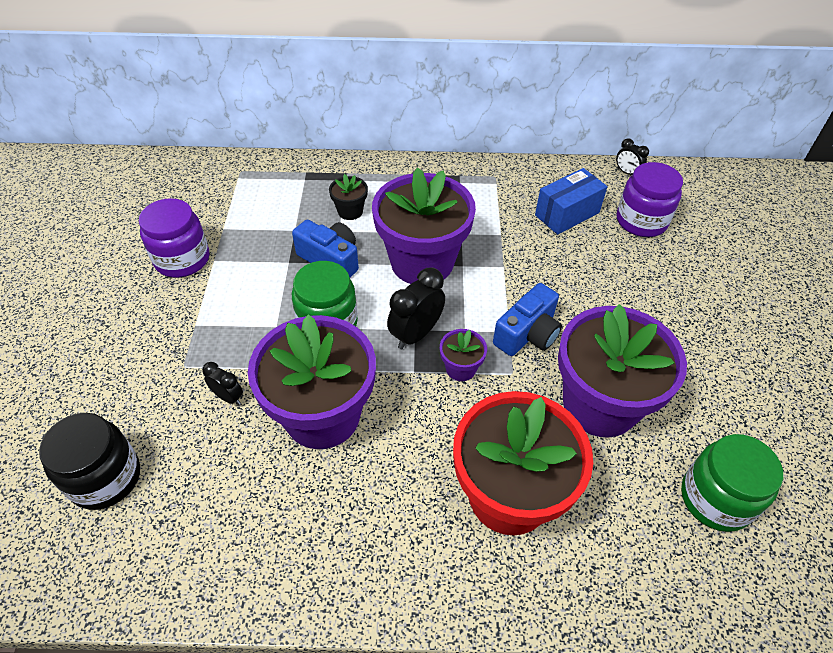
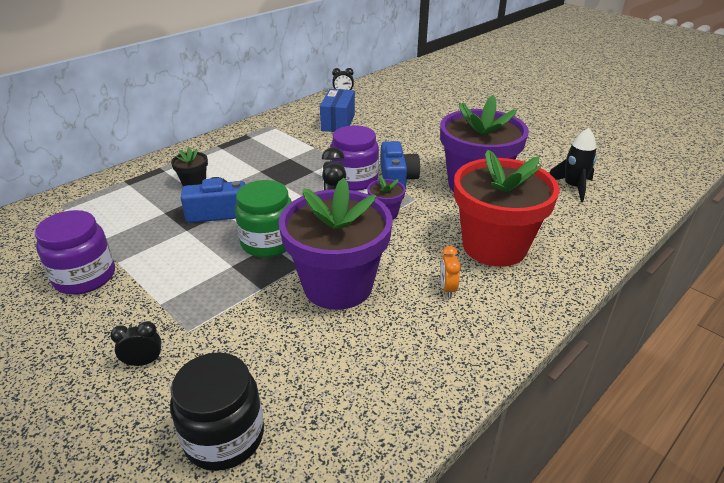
camera: 45 degrees left, 15 degrees down
(228, 397) = (255, 322): black clock -> black clock (144, 362)
(400, 500) = (447, 289): none -> orange clock
(422, 262) = (285, 182): purple flower pot -> none
(641, 221) = (381, 108): purple jar -> purple jar (354, 180)
(715, 498) = (573, 187): green jar -> black rocket

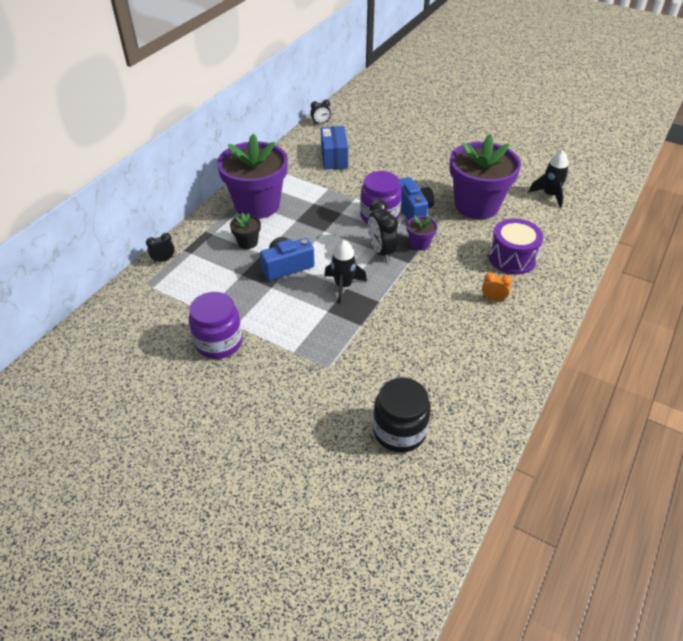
camera: 15 degrees left, 10 degrees up
(144, 362) = (312, 396): black clock -> black clock (163, 260)
(268, 242) = (343, 286): green jar -> black rocket
(338, 285) = (415, 311): purple flower pot -> purple flower pot (257, 205)
(447, 289) = (493, 299): orange clock -> orange clock turned 120 degrees clockwise
(494, 246) = (512, 258): red flower pot -> purple drum

